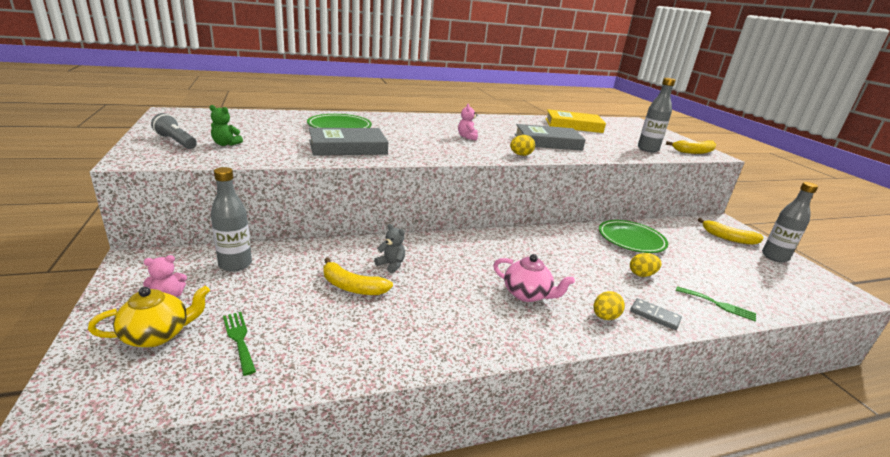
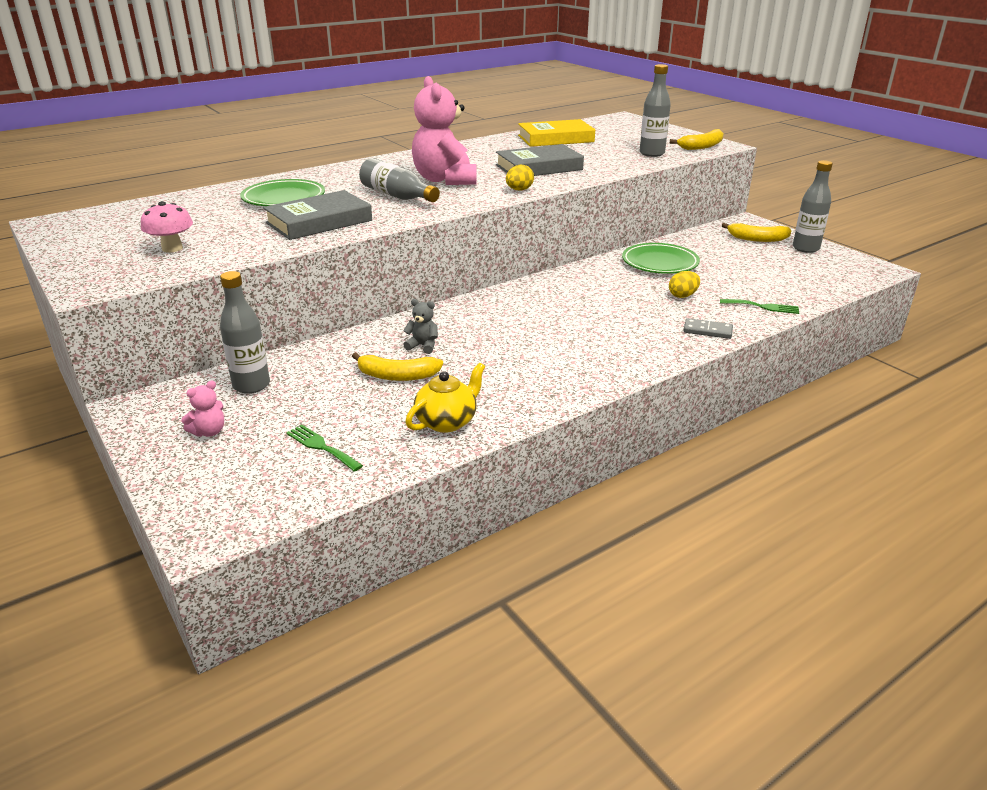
camera: 15 degrees left, 5 degrees up
(157, 335) = (234, 464): yellow teapot -> yellow teapot (447, 421)
(176, 142) = (109, 258): grey flashlight -> none
(226, 144) = (172, 248): green teddy bear -> pink mushroom
(422, 141) = (397, 196): none -> grey bottle
(467, 137) = (445, 180): pink teddy bear -> pink teddy bear, size x2.37
(527, 294) = (579, 340): pink teapot -> none
(604, 317) = (662, 343): yellow egg -> none

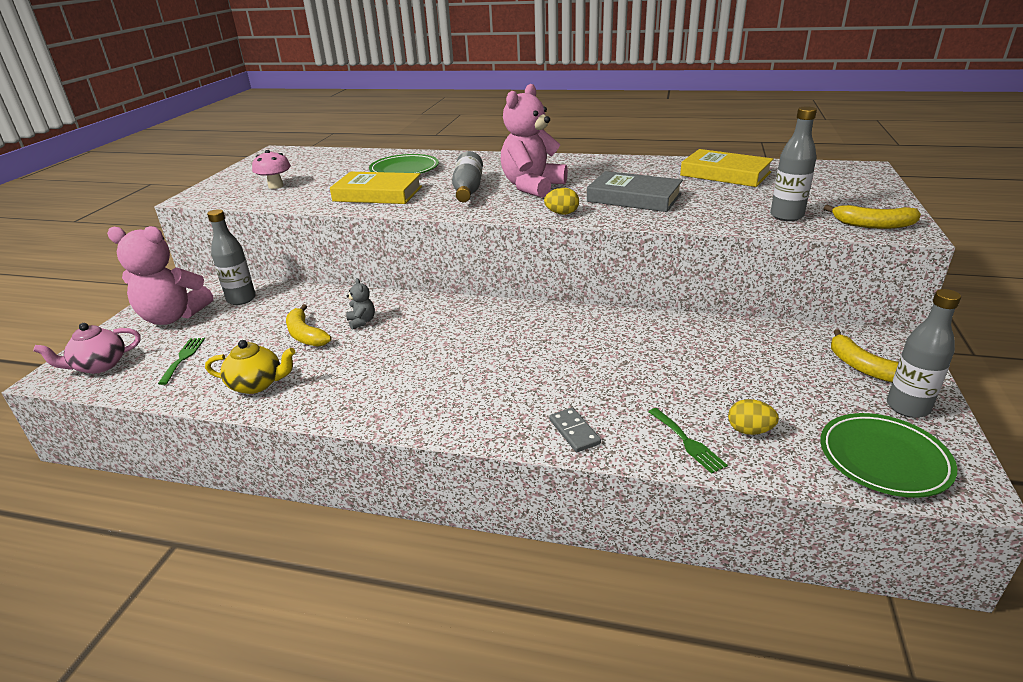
camera: 50 degrees right, 0 degrees up
(209, 432) = (173, 317): pink teddy bear -> pink teddy bear, size x2.37
(239, 500) = (99, 365): none -> pink teapot
(319, 222) = (378, 194): grey book -> yellow book
(659, 263) = (684, 342): green plate -> green plate (883, 459)
(683, 296) = (631, 385): yellow egg -> yellow egg (749, 430)

